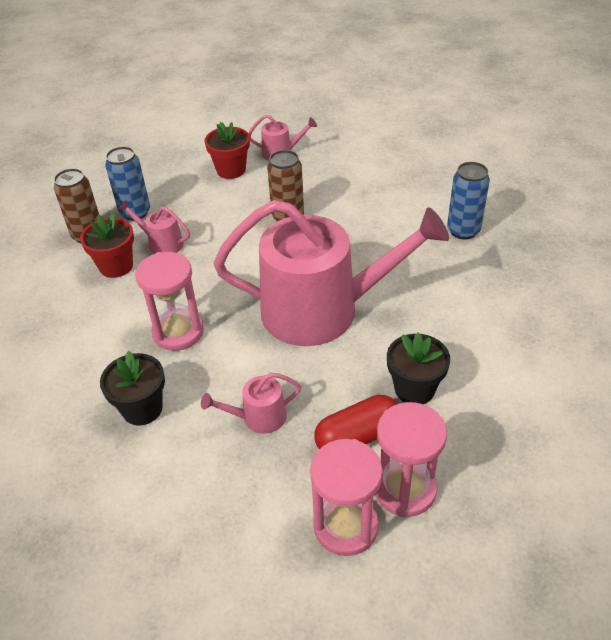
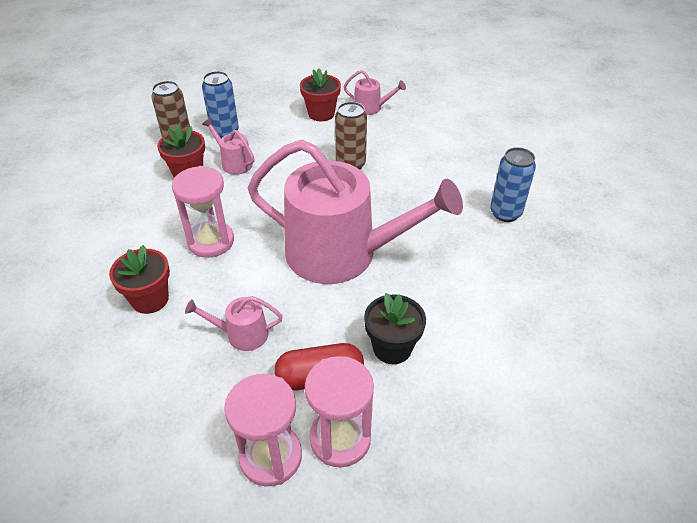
camera: 15 degrees right, 0 degrees up
(142, 409) = (150, 299): black flower pot -> red flower pot

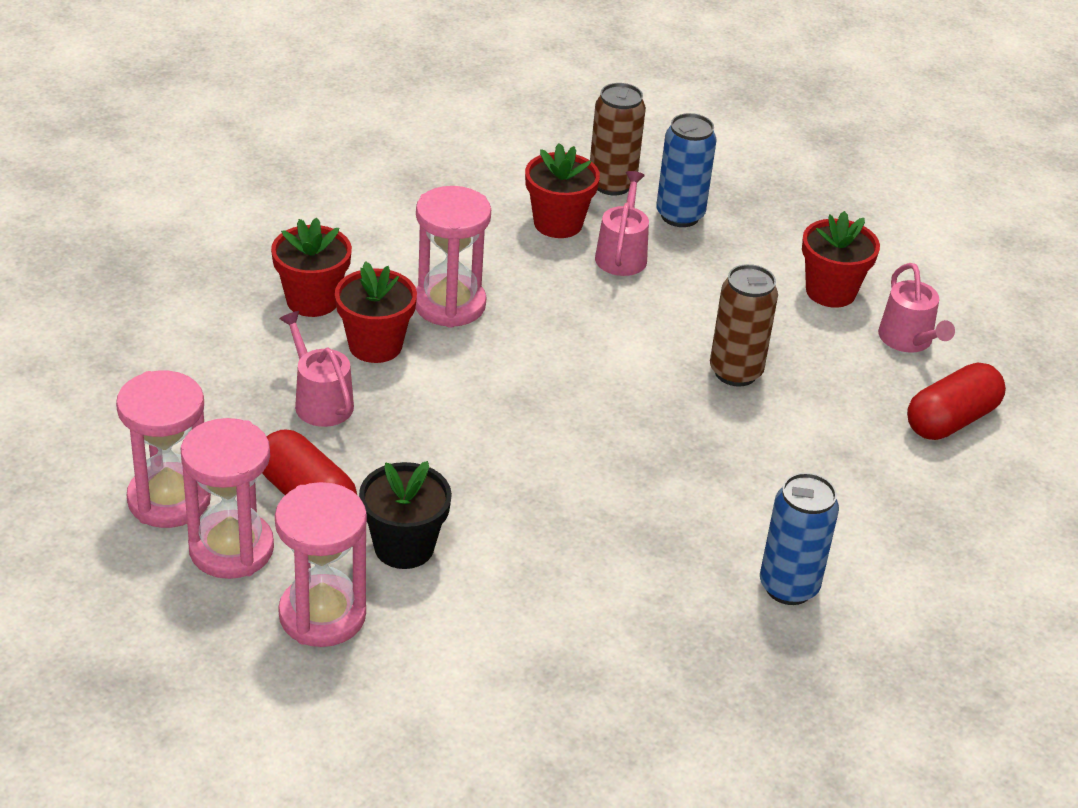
camera: 55 degrees right, 5 degrees down
(216, 287) = (375, 345): none -> red flower pot
(342, 254) = (534, 436): pink watering can -> none
(426, 413) = (322, 615): none -> pink hourglass
(429, 120) = (951, 420): none -> red capsule

